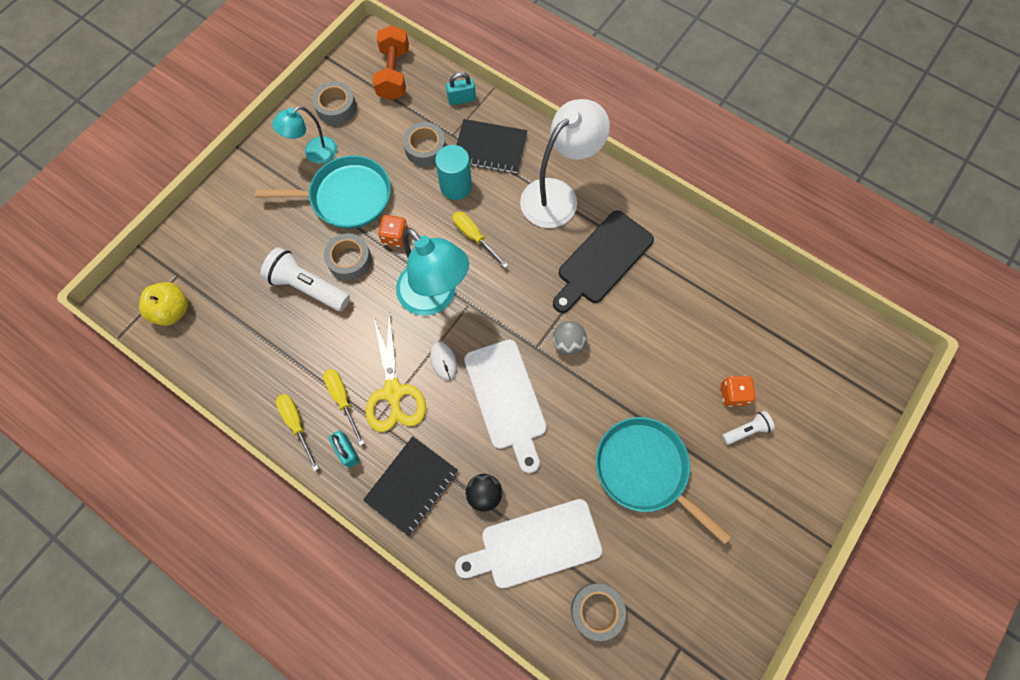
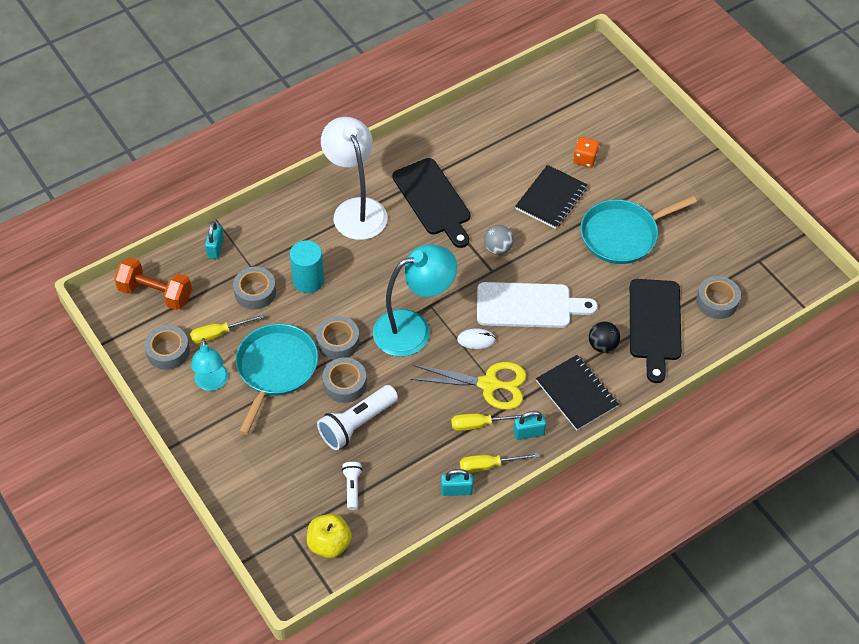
camera: 70 degrees left, 15 degrees down
(260, 403) = (456, 490): none -> turquoise padlock
(395, 237) = (338, 342): orange dice -> grey tape
(474, 237) = (367, 282): yellow screwdriver -> yellow screwdriver (218, 334)
(490, 148) = (281, 243): black notebook -> black notebook (551, 198)
(535, 545) = (655, 324): white cutting board -> black cutting board
(746, 430) = (616, 162): white flashlight -> white flashlight (352, 488)

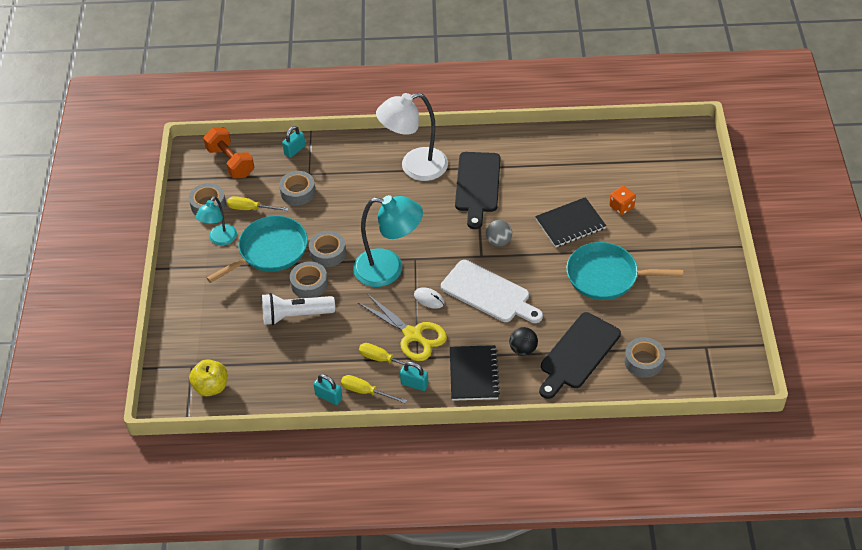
camera: 35 degrees right, 5 degrees down
(308, 280) = (341, 201): turquoise cylinder -> none
(352, 488) = (257, 357): white flashlight -> none
(356, 209) = (414, 167): white lamp -> white lamp turned 120 degrees counterclockwise

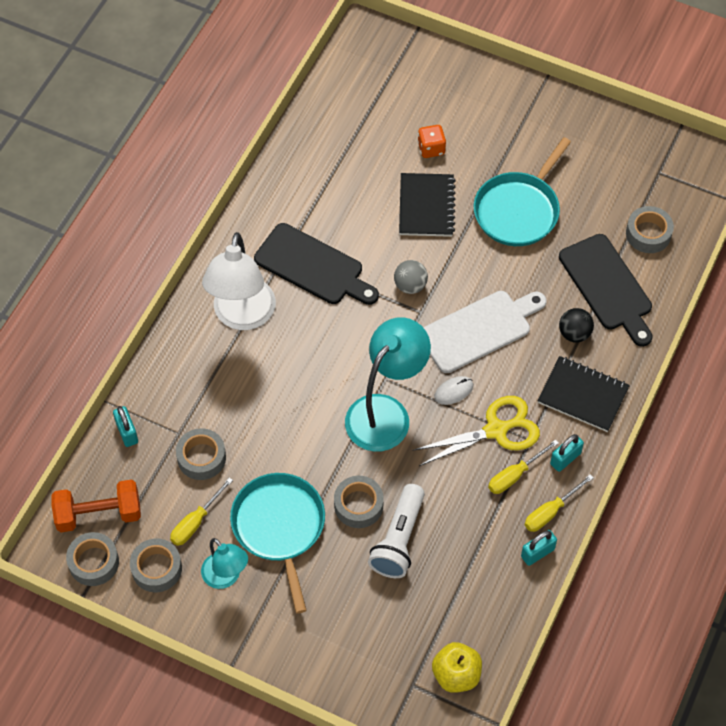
camera: 65 degrees left, 10 degrees up
(328, 253) = (321, 465): grey tape -> grey tape (94, 562)

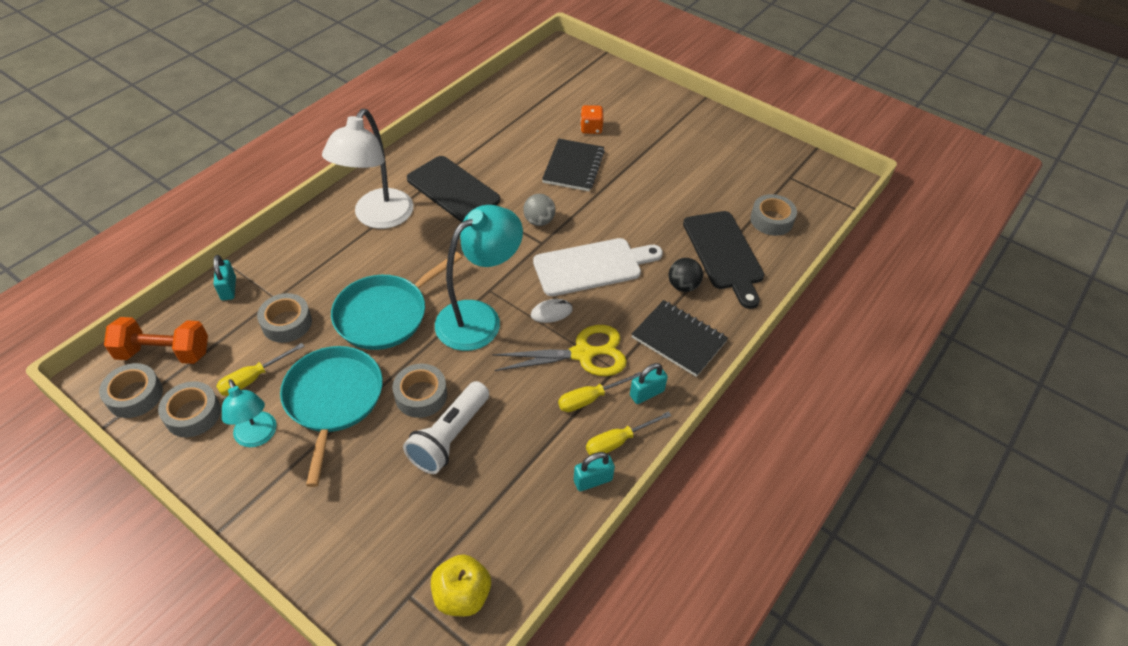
camera: 10 degrees right, 10 degrees down
(518, 210) = (655, 183): turquoise pan -> turquoise pan (385, 314)

